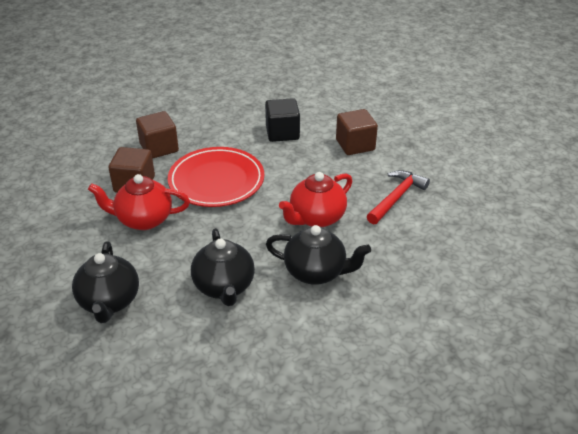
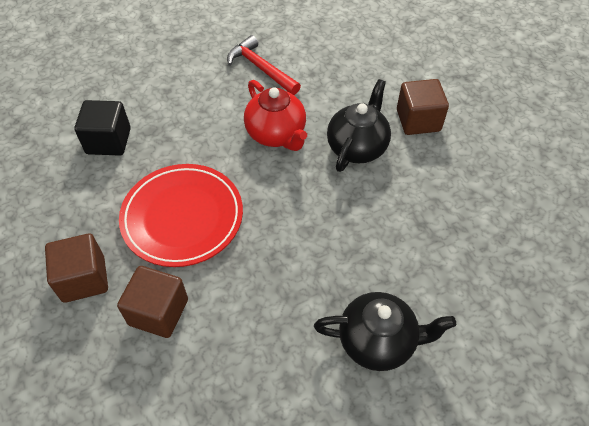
camera: 80 degrees left, 15 degrees up
(143, 219) = (237, 302): red teapot -> none
(224, 287) = (368, 225): black teapot -> none
(355, 145) = (161, 82): brown cube -> brown cube (418, 120)

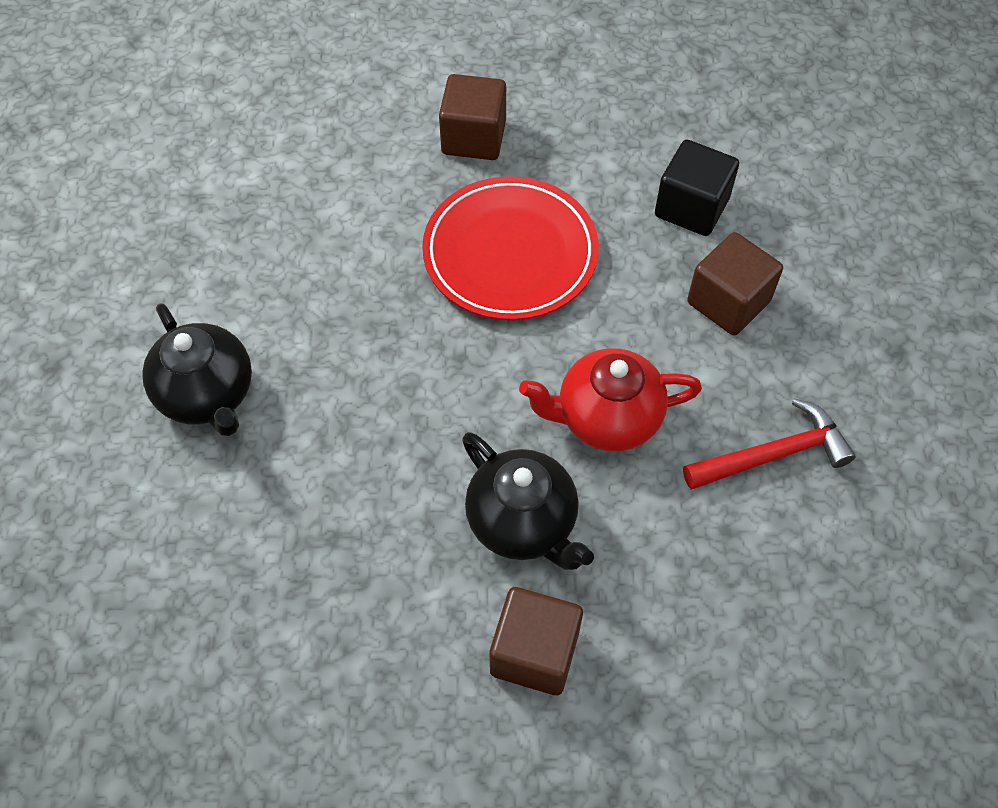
camera: 115 degrees right, 5 degrees up
(158, 312) = (387, 194): brown cube -> brown cube (728, 302)
(378, 341) = (208, 395): black teapot -> black teapot turned 60 degrees counterclockwise

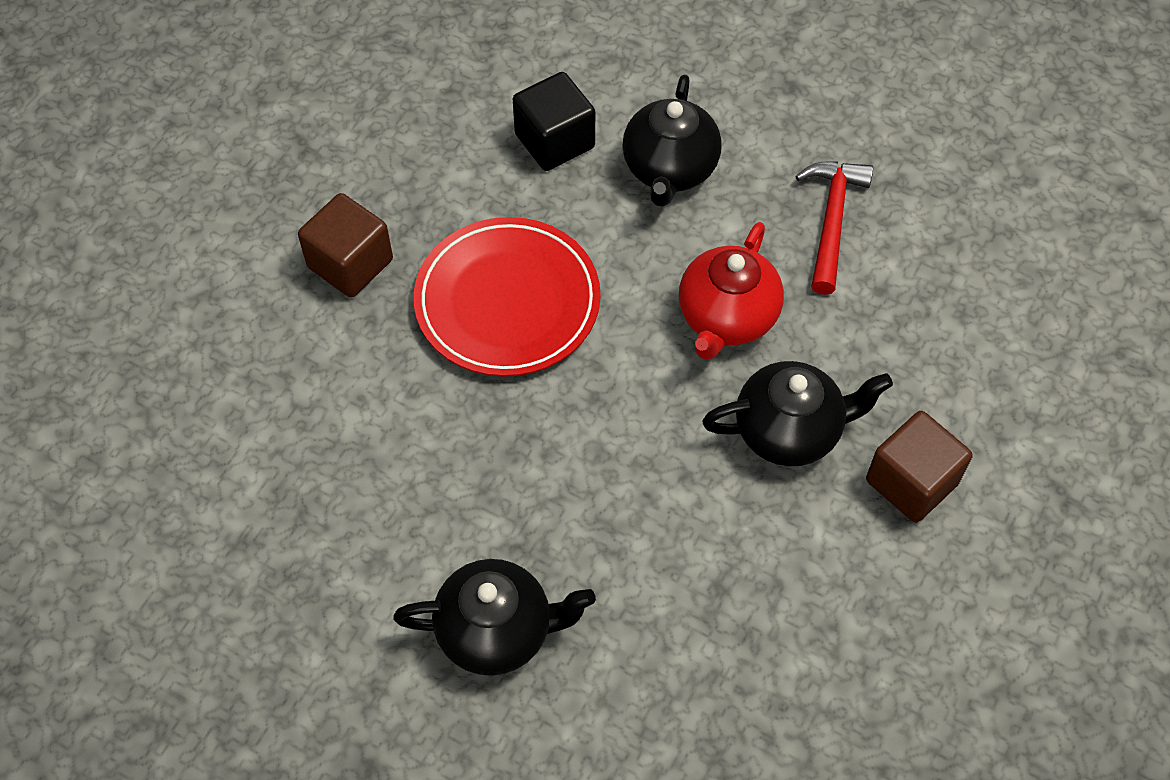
camera: 60 degrees left, 0 degrees up
(728, 302) = (669, 170): brown cube -> black teapot

